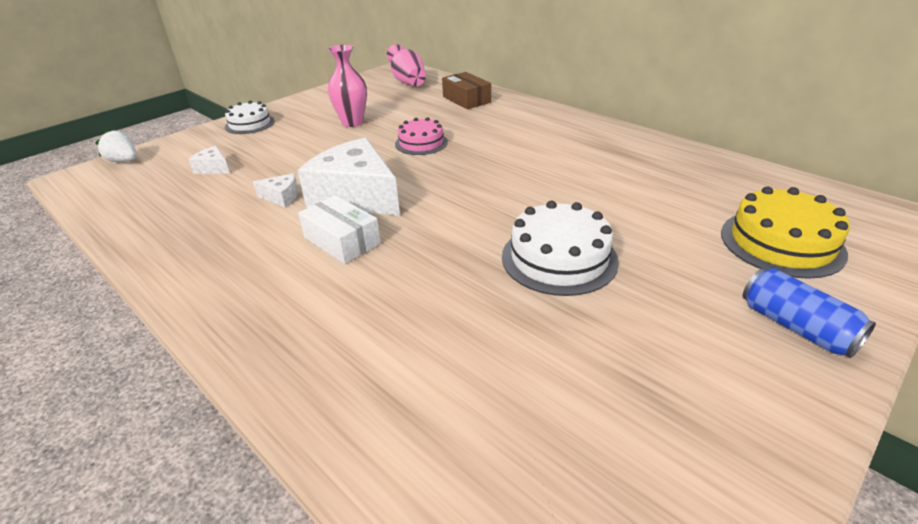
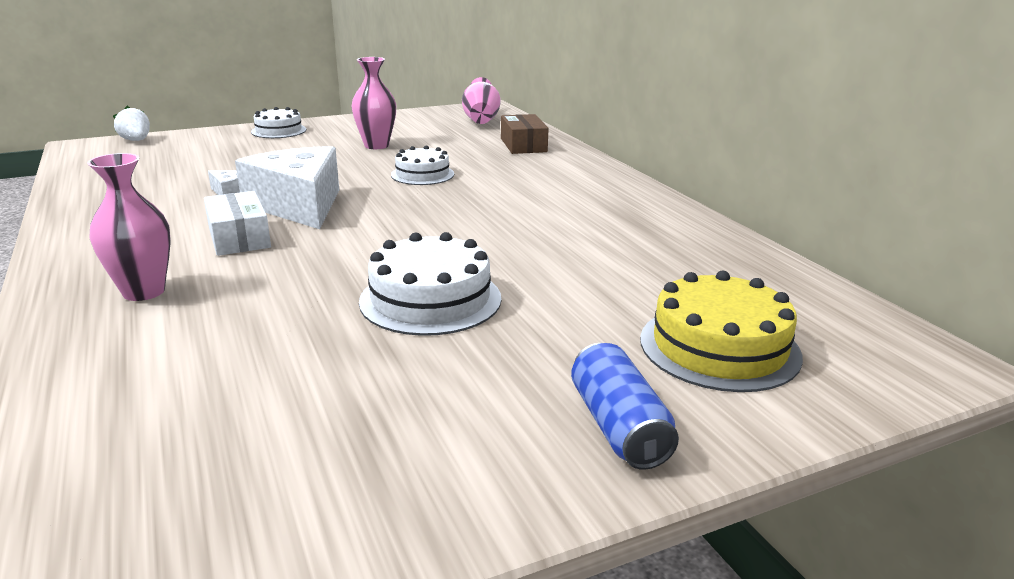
camera: 20 degrees right, 10 degrees down
(213, 168) = (202, 159): white cheese -> none
(322, 318) = (144, 292): none -> pink vase
(421, 143) = (422, 174): pink cake -> white cake

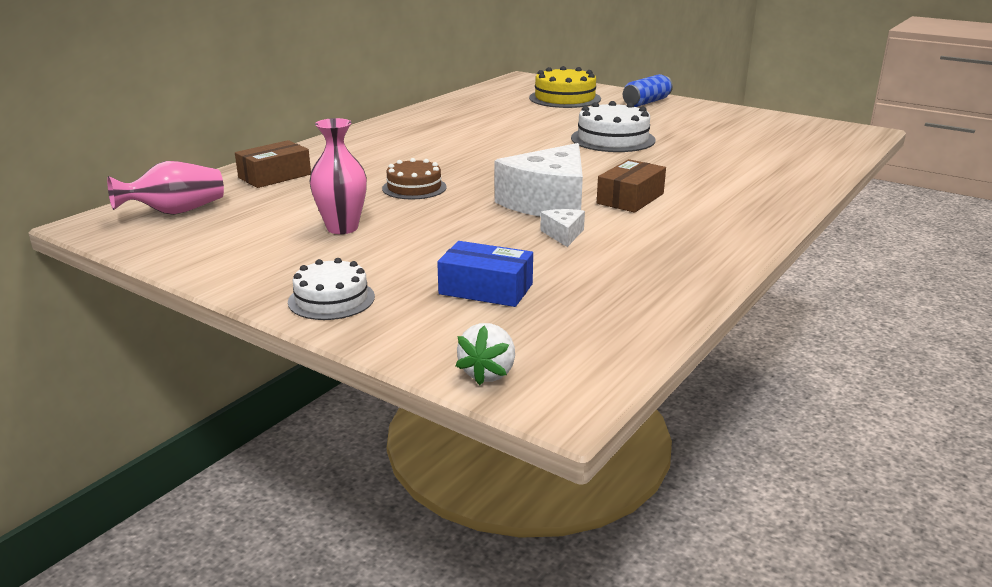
camera: 120 degrees left, 0 degrees up
(144, 292) = (731, 192): pink vase -> none
(211, 157) = (486, 289): none -> blue box
(239, 237) = (630, 198): white box -> brown box
(422, 174) = (414, 188): white cake -> brown cake

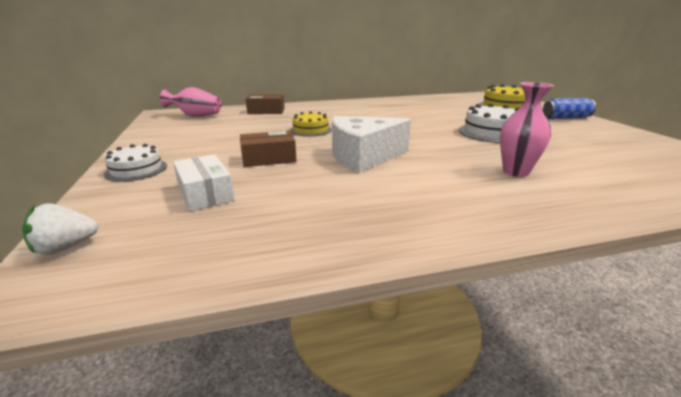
camera: 40 degrees right, 0 degrees up
(342, 228) = (231, 139): pink vase -> pink vase (515, 171)
(414, 188) = (310, 130): brown cake -> yellow cake
(486, 289) = (205, 193): blue box -> white box
(563, 234) = (327, 177): white cheese -> none
(630, 198) = (425, 170): brown box -> brown box (269, 158)

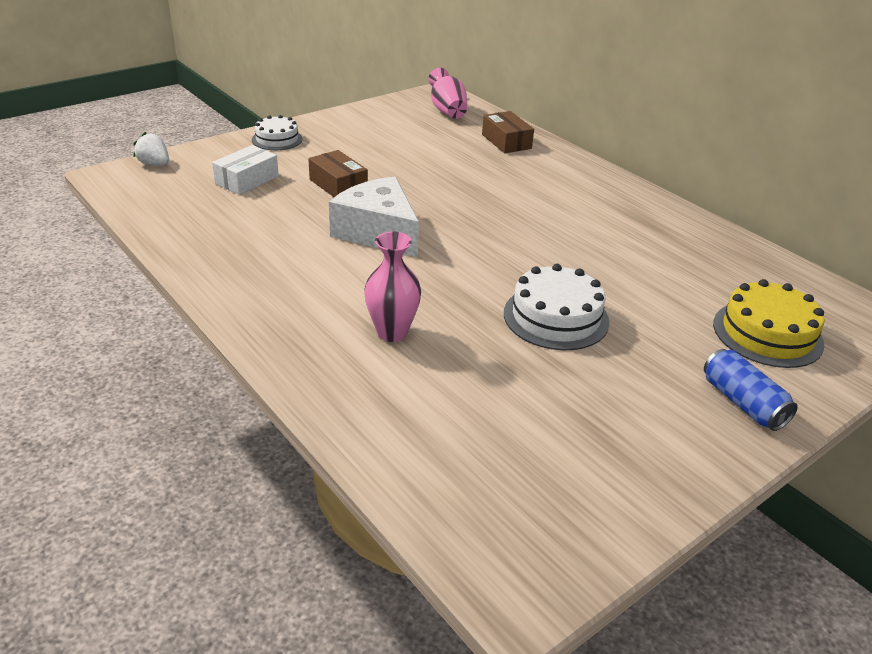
camera: 65 degrees right, 10 degrees up
(310, 130) = (450, 185): yellow cake -> none

